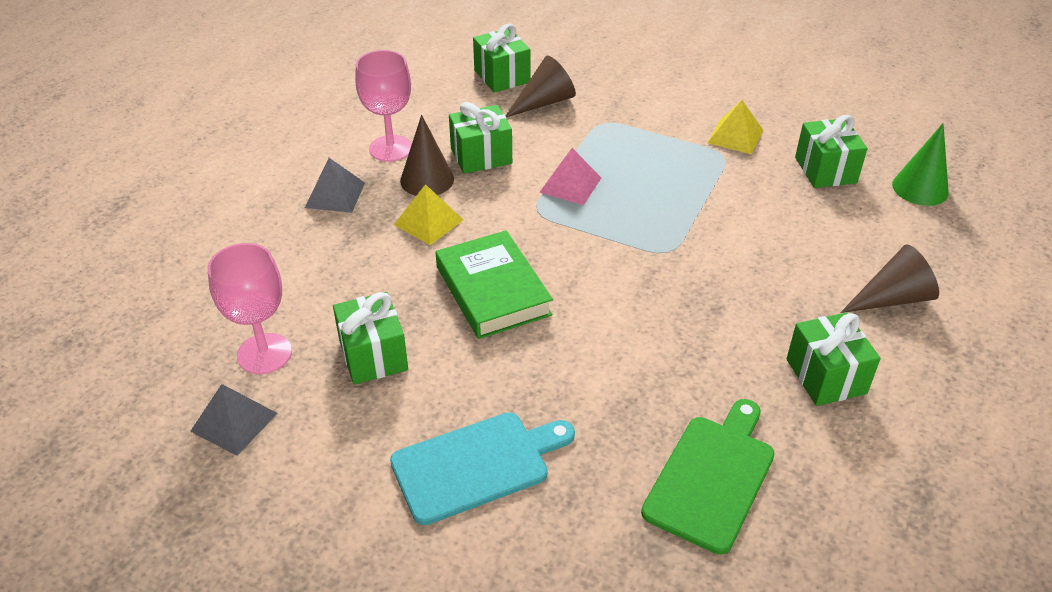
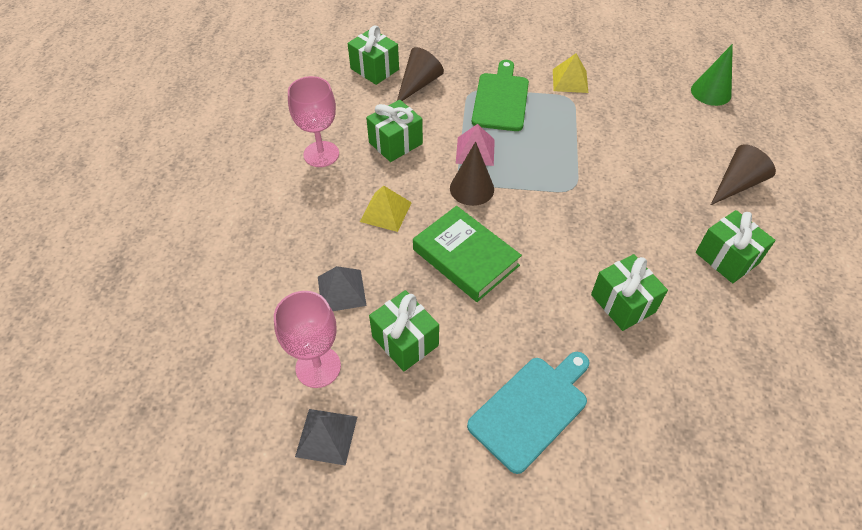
camera: 20 degrees left, 10 degrees up
(335, 195) = (298, 207): grey pyramid -> grey pyramid (341, 291)
(427, 180) = (364, 175): brown cone -> brown cone (472, 188)
(712, 477) = (695, 362): green cutting board -> green cutting board (501, 99)
(825, 170) = (643, 93): green gift -> green gift (623, 303)

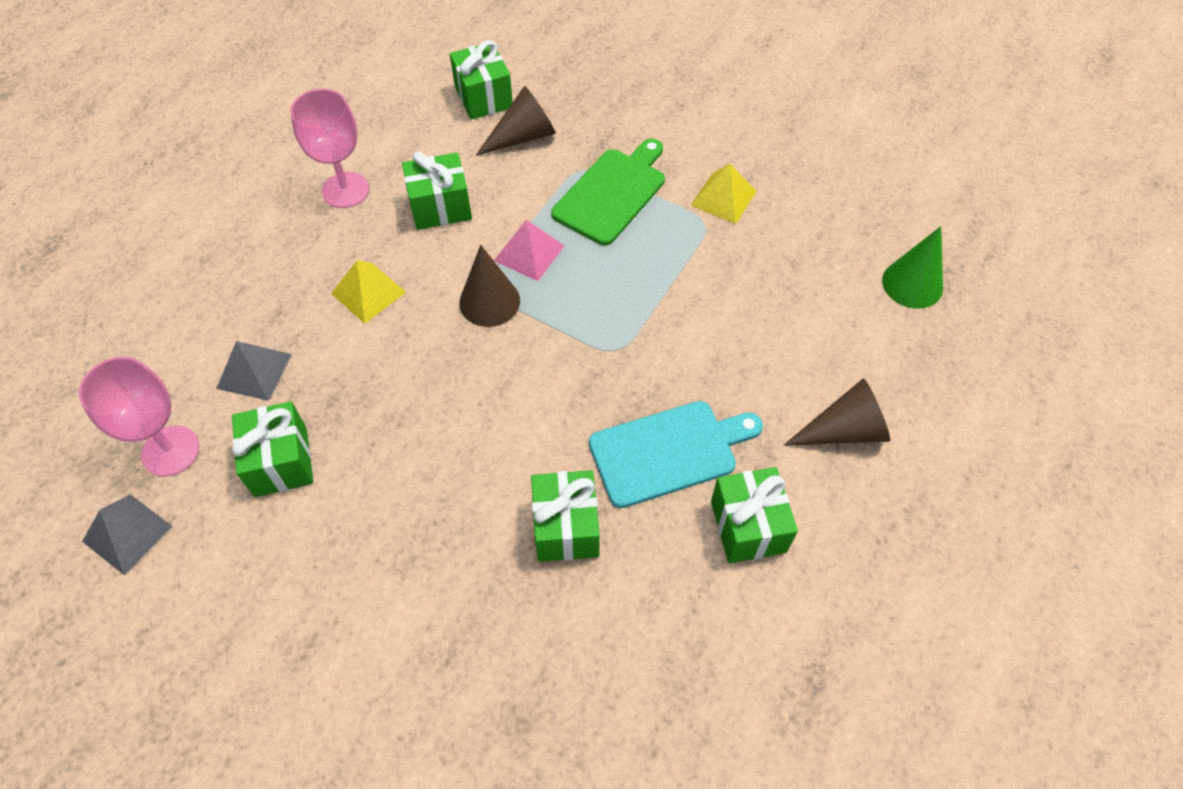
camera: 25 degrees right, 5 degrees up
(465, 257) = (419, 388): green book -> none
(532, 409) = (362, 607): turquoise cutting board -> turquoise cutting board (669, 452)

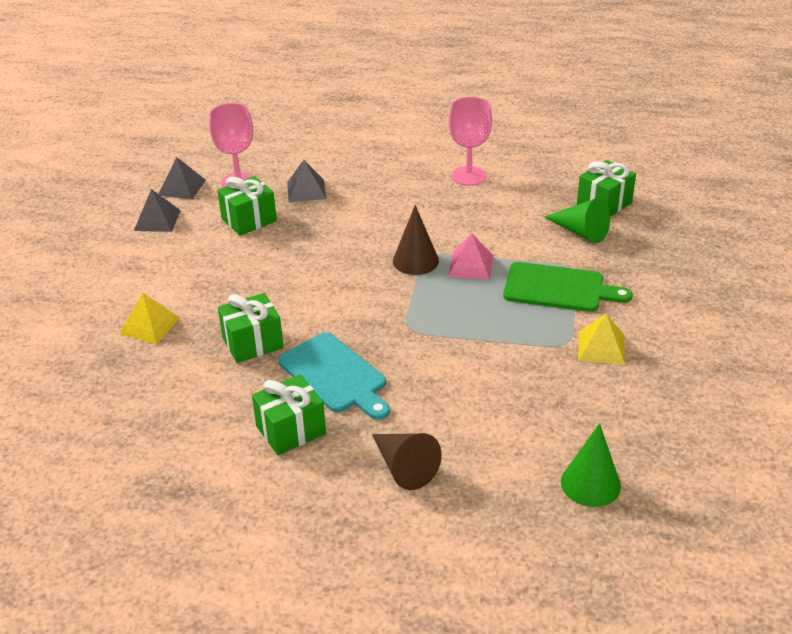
camera: 70 degrees right, 20 degrees down
(197, 589) = (157, 220): none -> grey pyramid
(368, 292) = (390, 211): yellow pyramid -> yellow pyramid (150, 325)
(440, 207) = (483, 216): green gift -> none
(523, 136) = (580, 232): brown cone -> green cone

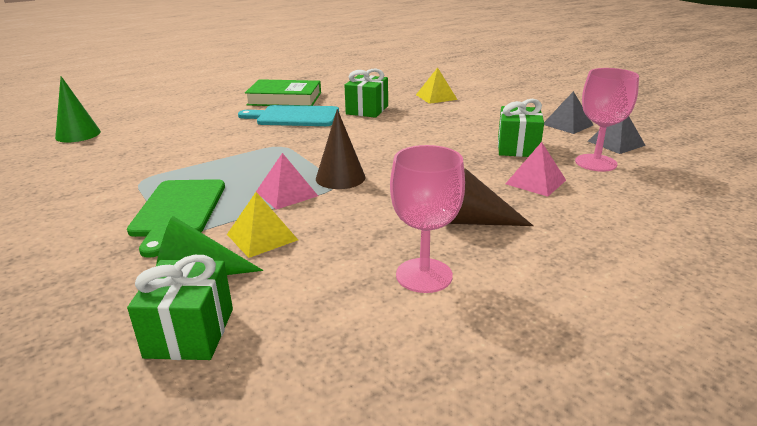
camera: 135 degrees right, 10 degrees down
(291, 430) = (284, 99): green gift -> green book
(306, 190) = (535, 182): grey pyramid -> pink pyramid
(404, 467) = (204, 108): brown cone -> brown cone (474, 221)
(559, 288) = (177, 211): green cutting board -> green cutting board turned 60 degrees counterclockwise
(601, 347) = (104, 189): yellow pyramid -> yellow pyramid (262, 237)

